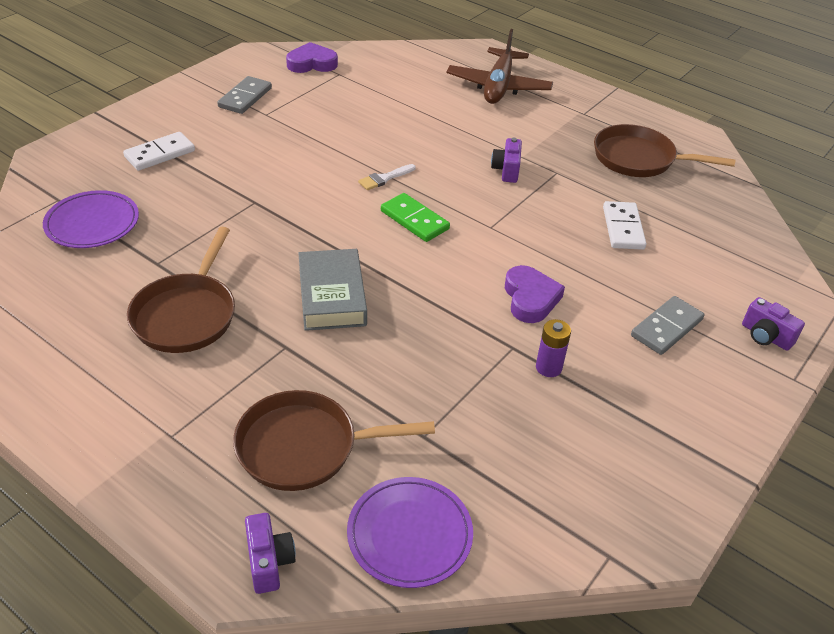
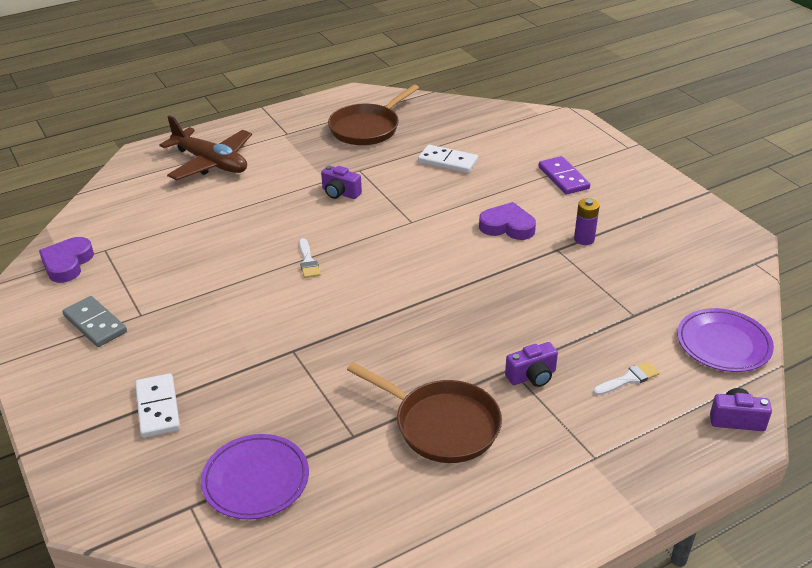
camera: 65 degrees left, 5 degrees down
(305, 447) = (629, 379): brown pan -> white brush
(332, 296) = (457, 328): grey book -> none
(414, 220) = (379, 259): green domino -> none
(666, 328) = (563, 178): grey domino -> purple domino
(765, 336) = (586, 143): purple camera -> purple camera (532, 376)

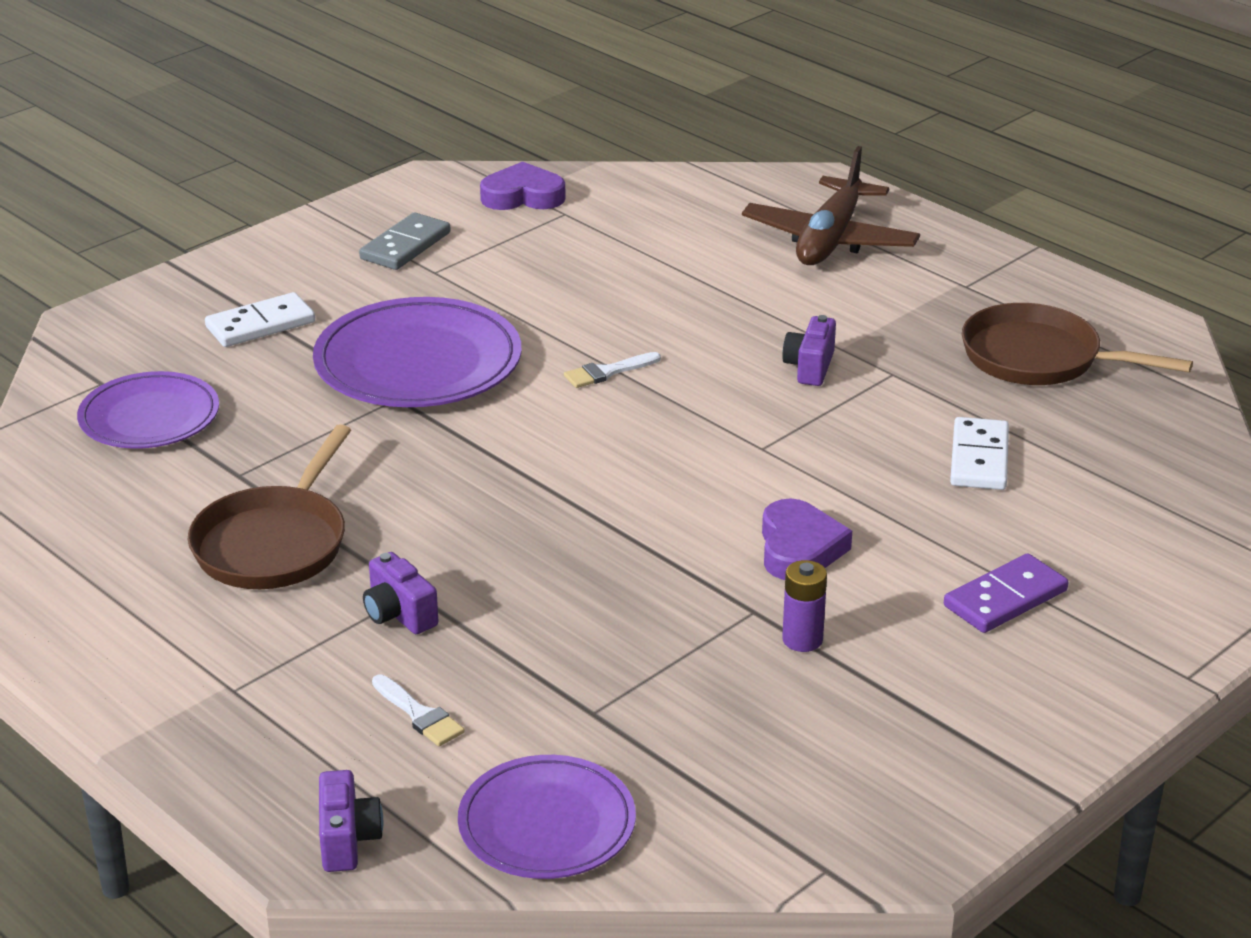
camera: 75 degrees right, 5 degrees down
(254, 336) = (418, 363): none -> purple plate

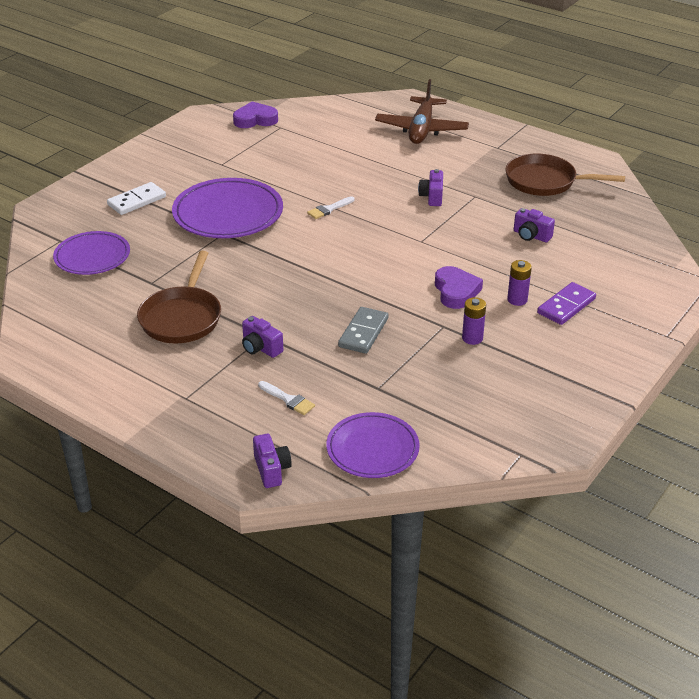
camera: 10 degrees left, 5 degrees up
(405, 246) = (201, 152): grey domino -> grey domino (363, 333)
(912, 576) = (517, 300): none -> purple battery
(979, 458) = (531, 236): white domino -> purple camera

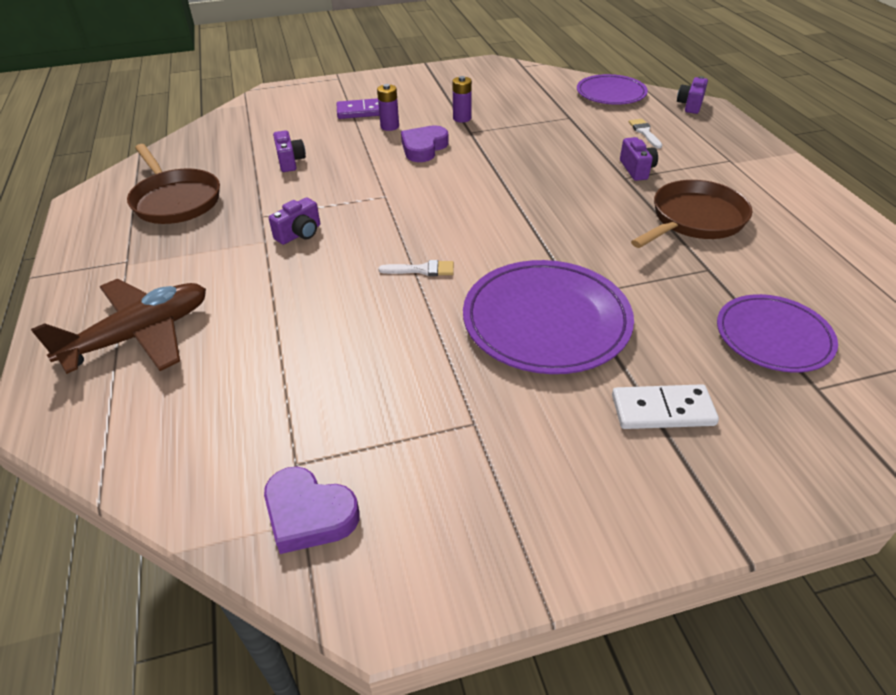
camera: 140 degrees left, 5 degrees up
(363, 333) = (538, 149): grey domino -> none

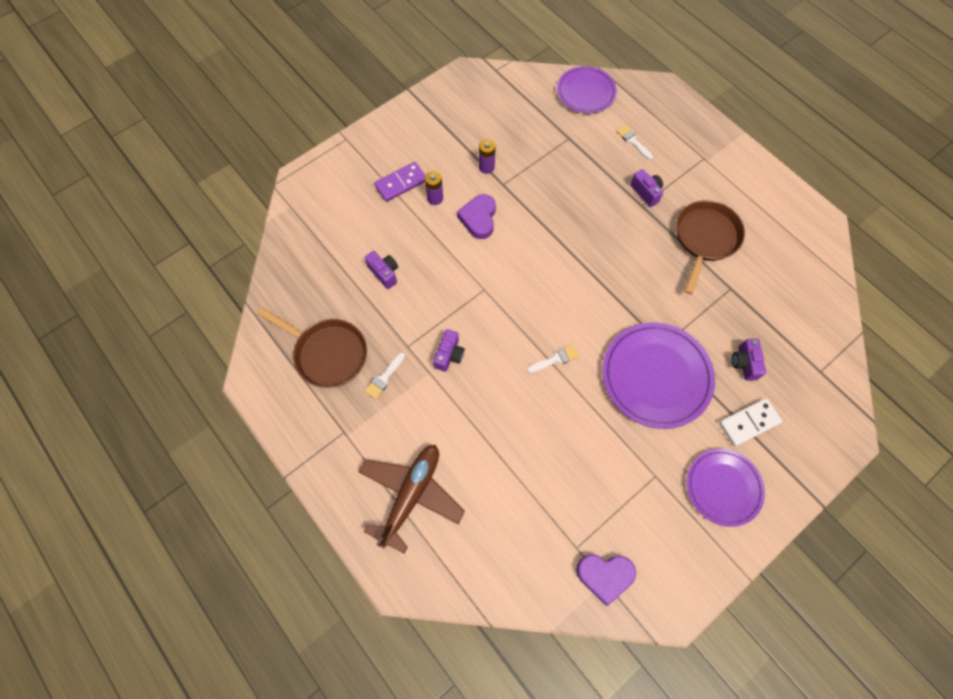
camera: 25 degrees left, 25 degrees up
(213, 232) = (384, 378): none -> white brush
(690, 105) = (651, 91): purple camera -> purple camera (744, 363)
(773, 337) = (786, 338): purple plate -> purple plate (723, 487)

